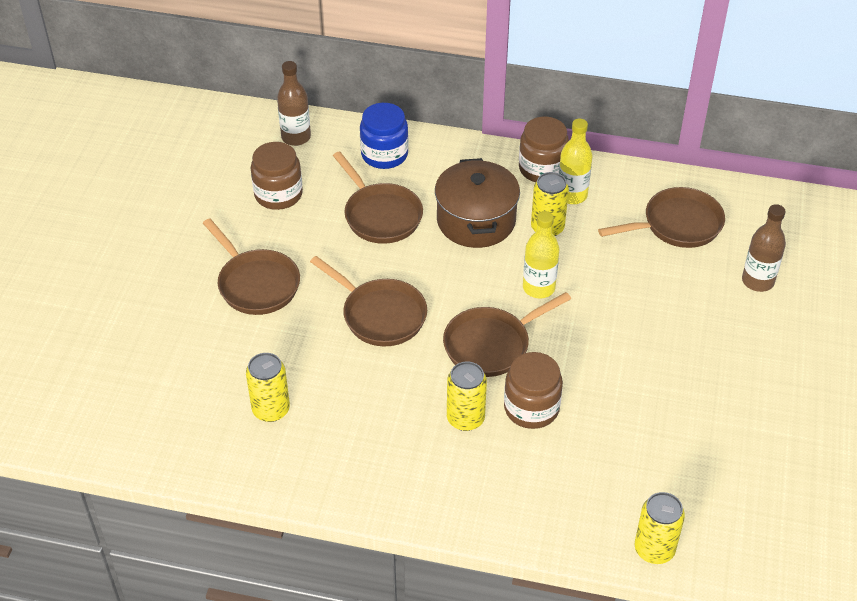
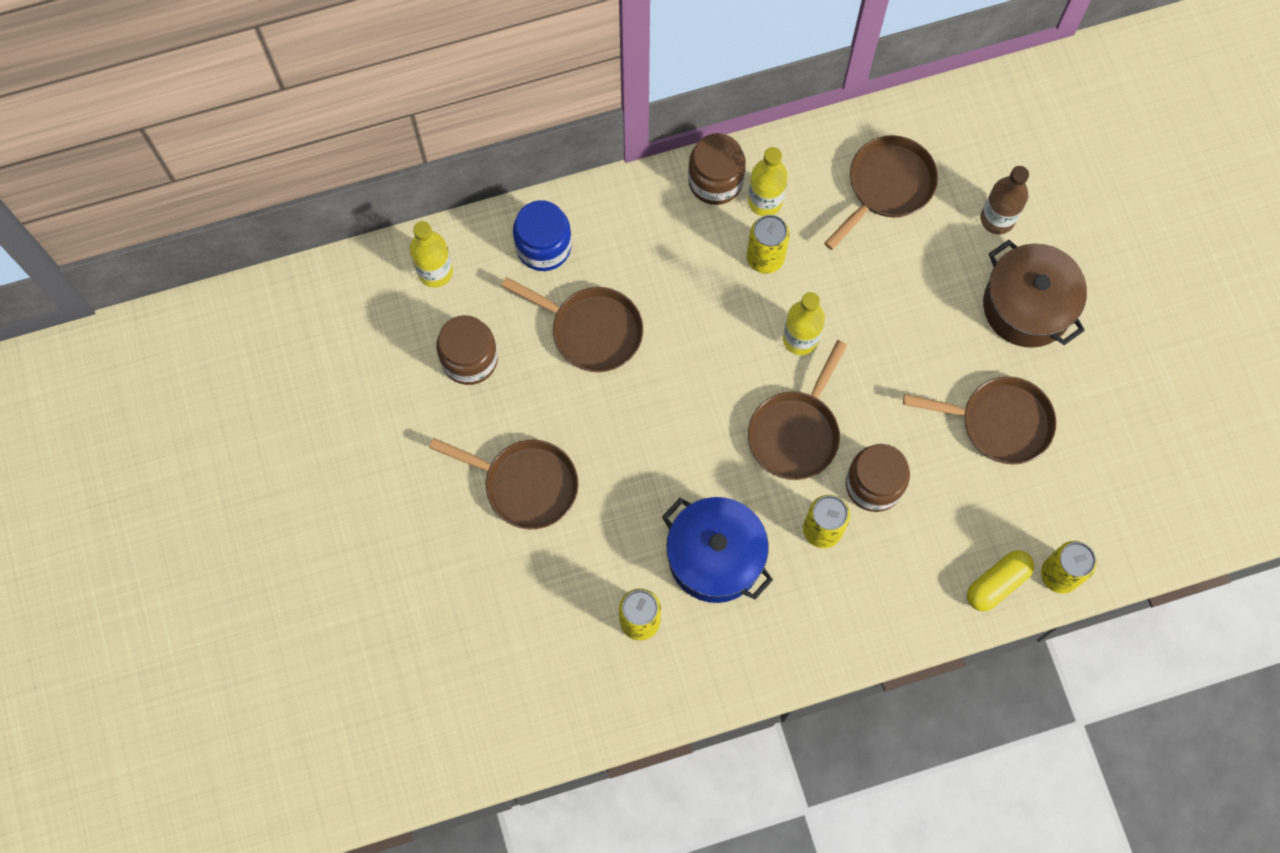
camera: 30 degrees left, 25 degrees up
(296, 137) = (435, 272): brown bottle -> yellow bottle
(364, 396) = (715, 557): none -> blue pot
(380, 315) = (670, 455): brown pan -> brown pan (999, 422)
(476, 220) = (690, 286): brown pot -> brown pot (1027, 306)
(592, 528) = (997, 583): none -> yellow capsule

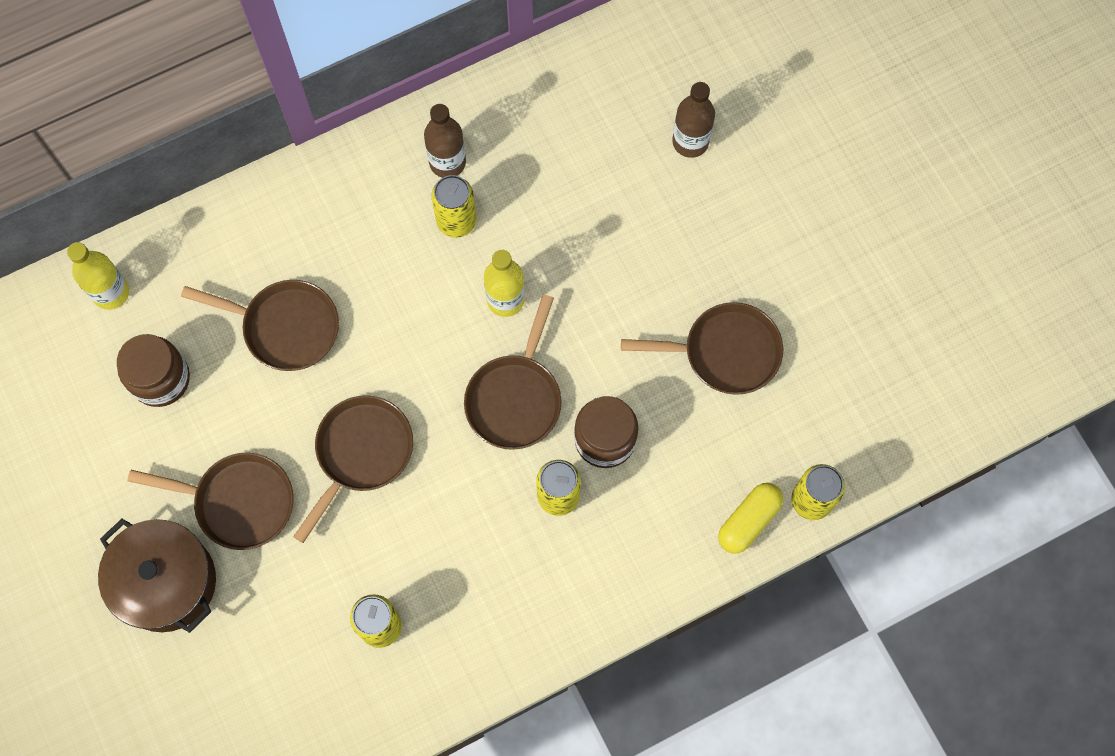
camera: 10 degrees left, 0 degrees up
(543, 246) = (222, 247): blue jar -> none
(715, 181) = (392, 149): brown jar -> none
(715, 557) = (450, 544): blue pot -> none
(765, 201) = (447, 162): yellow bottle -> brown bottle
(887, 186) = (572, 126): brown pan -> brown pan (361, 453)
(1027, 306) = (735, 226): brown pot -> brown pot (166, 582)

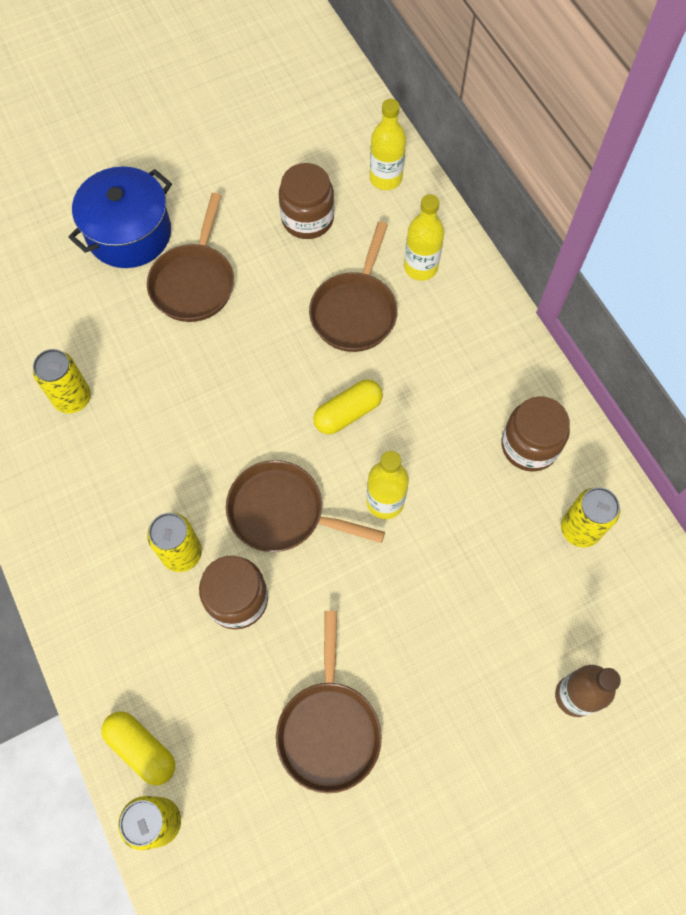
camera: 90 degrees right, 5 degrees down
(166, 582) = (129, 233): brown pot -> blue pot
(233, 258) = (420, 267): none -> yellow bottle
(361, 453) = (233, 377): brown pan -> none
(407, 335) = (348, 413): none -> yellow capsule
(447, 162) = (529, 445): brown bottle -> brown jar
(456, 221) = (467, 455): yellow can -> yellow can (580, 529)

